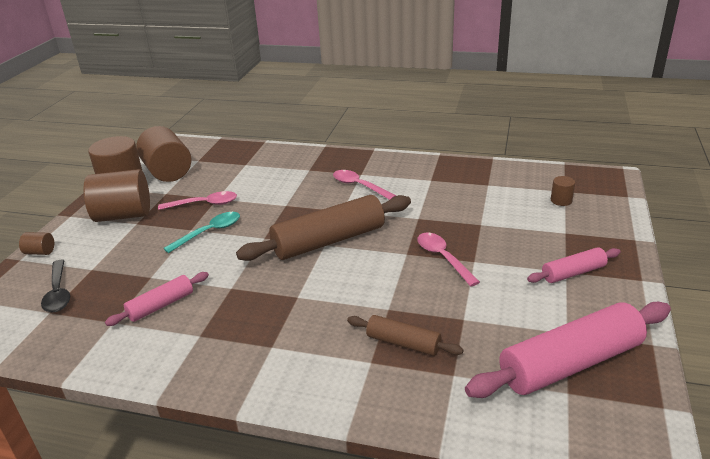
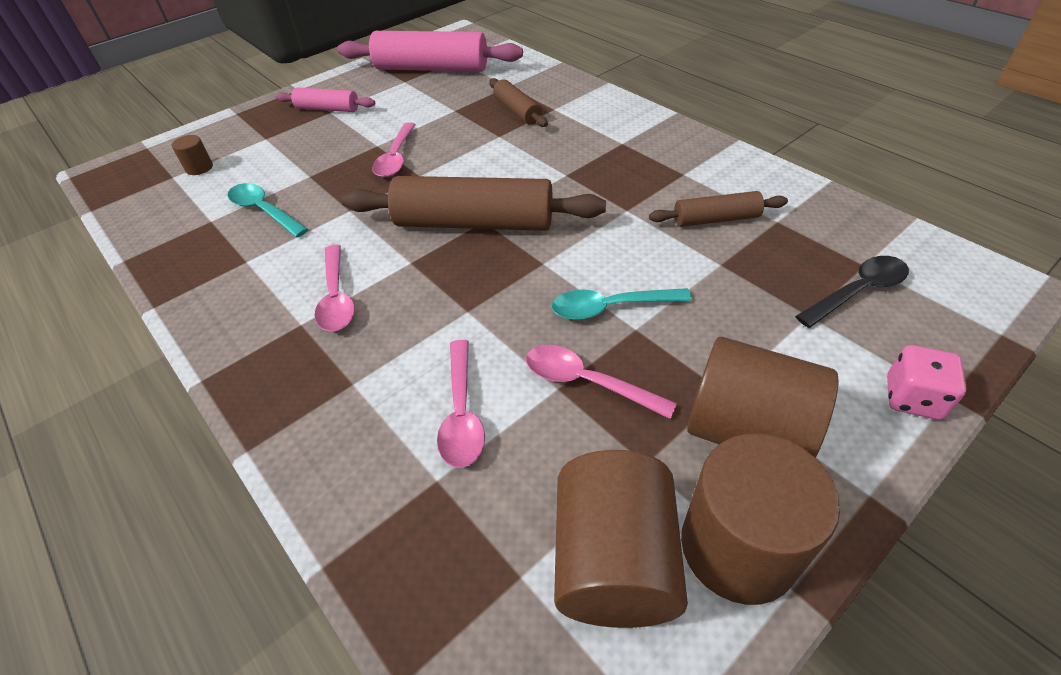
camera: 145 degrees left, 15 degrees up
(40, 252) = (912, 398): brown cylinder -> pink dice
(58, 292) = (857, 291): black spoon -> black spoon turned 45 degrees clockwise
(161, 305) = (716, 219): pink rolling pin -> brown rolling pin
(252, 179) = (462, 413): none -> pink spoon
(468, 199) = (264, 211): none -> turquoise spoon

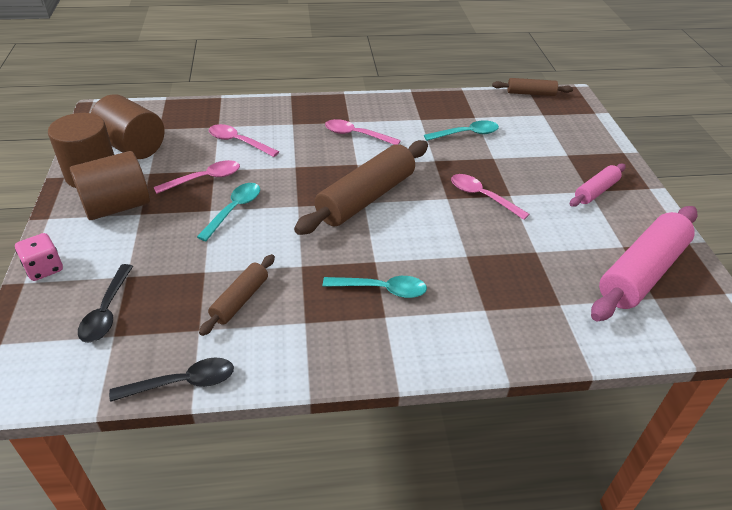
camera: 120 degrees right, 5 degrees down
(199, 168) = (545, 124): brown cylinder -> none
(517, 111) = (501, 285): brown rolling pin -> brown rolling pin (530, 93)
(595, 156) = (381, 289): none -> turquoise spoon
(826, 196) = (183, 383): none -> black spoon

